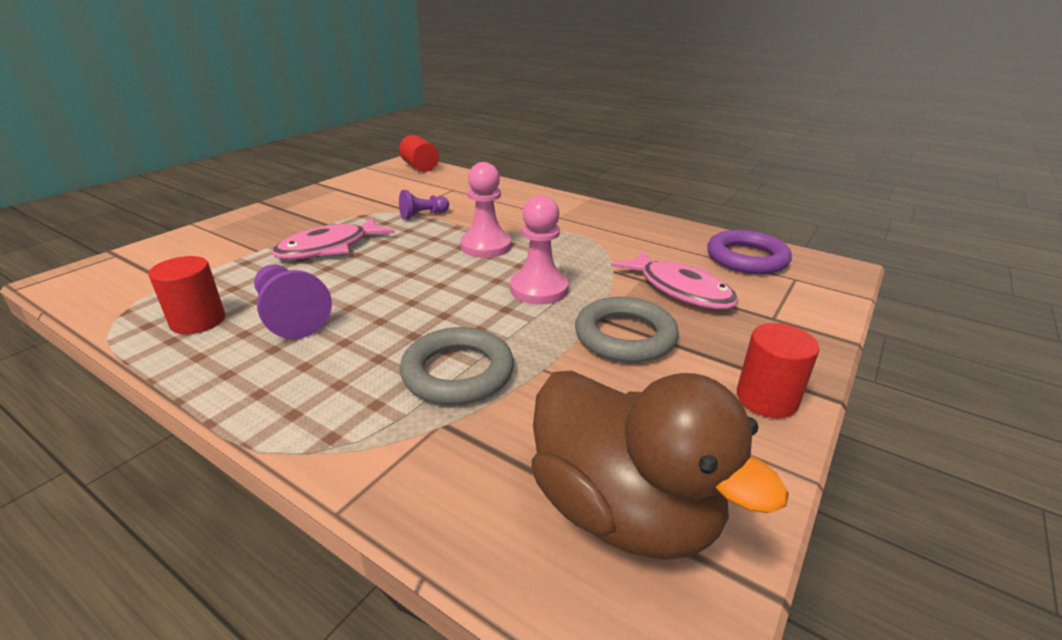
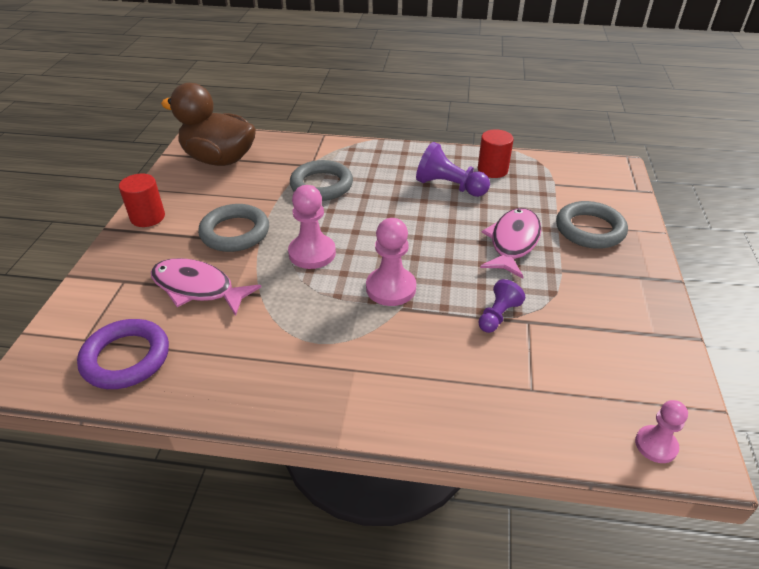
camera: 155 degrees right, 10 degrees up
(244, 239) = (589, 229): none -> grey ring
(420, 167) = (656, 445): red cylinder -> pink pawn

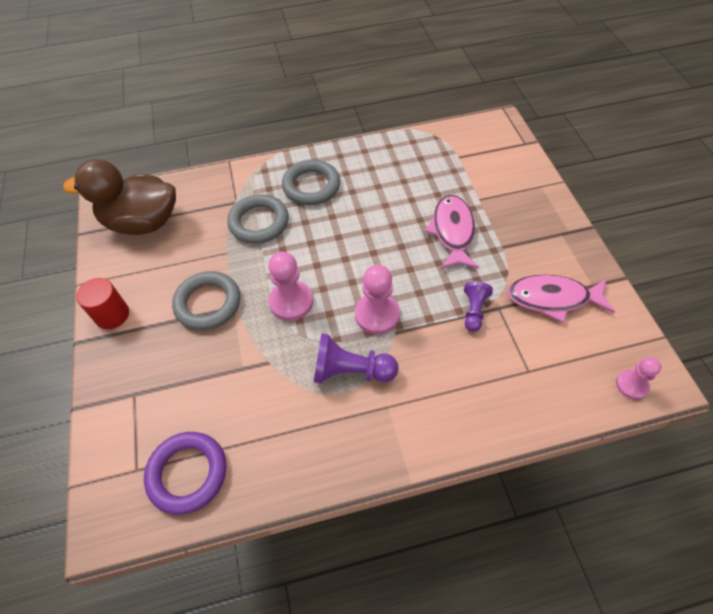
camera: 20 degrees left, 15 degrees up
(197, 288) = (209, 377): pink fish -> pink fish (553, 299)
(449, 186) = (373, 187): purple pawn -> purple pawn (351, 371)
(492, 170) = (401, 157): red cylinder -> none
(589, 229) = (506, 197): grey ring -> grey ring (311, 186)

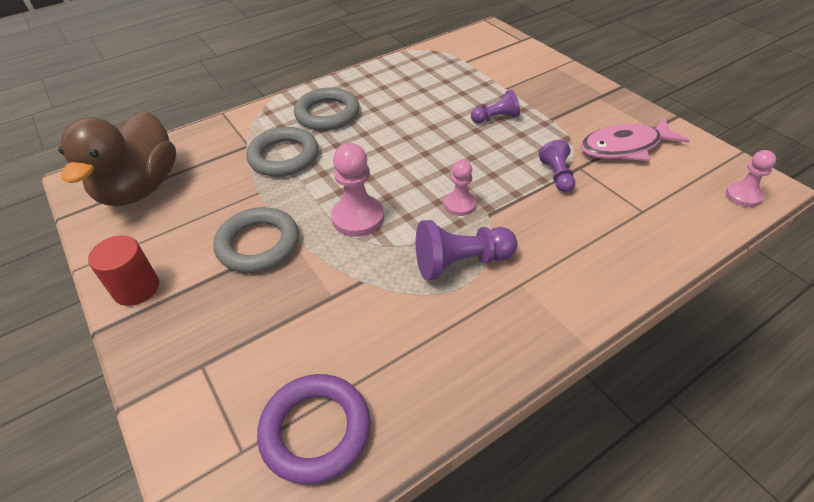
camera: 20 degrees left, 10 degrees down
(142, 222) = (140, 188): brown duck -> brown duck turned 60 degrees counterclockwise
(377, 314) = (460, 204): pink pawn -> pink pawn, size x0.62
(452, 232) = (495, 118): pink fish -> purple pawn

